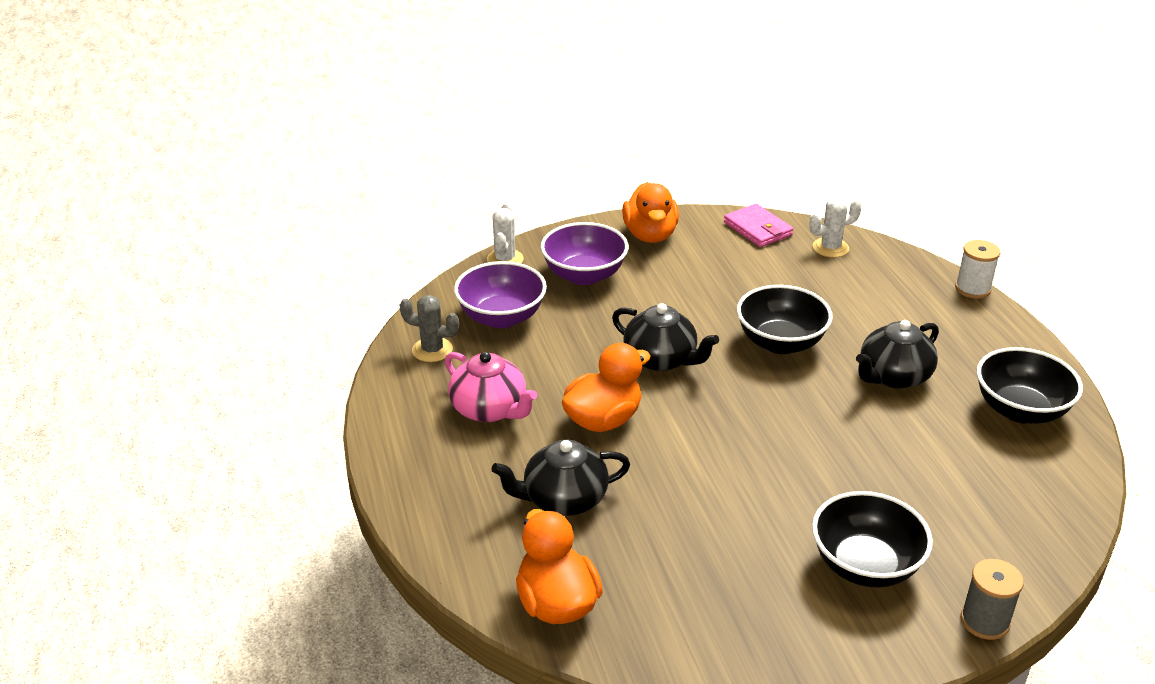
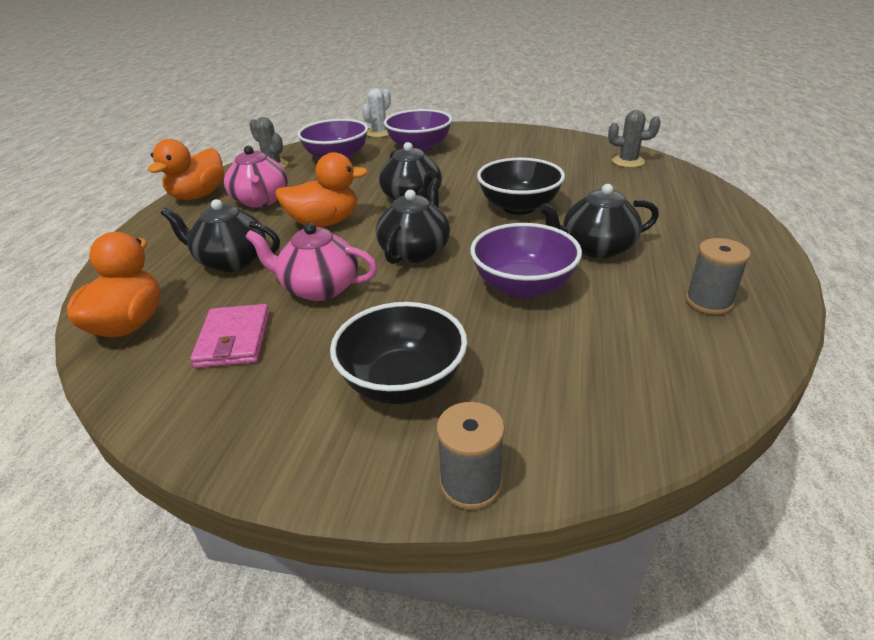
camera: 30 degrees right, 0 degrees up
(650, 235) = (492, 135): orange duck -> orange duck (198, 195)
(693, 501) = (319, 288): none -> pink teapot
(737, 429) = (415, 251): none -> black teapot
(758, 229) = (578, 143): pink wallet -> pink wallet (234, 339)
(830, 248) = (628, 161): white cactus -> grey cactus
(870, 440) = (523, 286): none -> purple bowl
(972, 289) = (740, 206): white spool -> none
(1020, 410) = (708, 302): black bowl -> grey spool

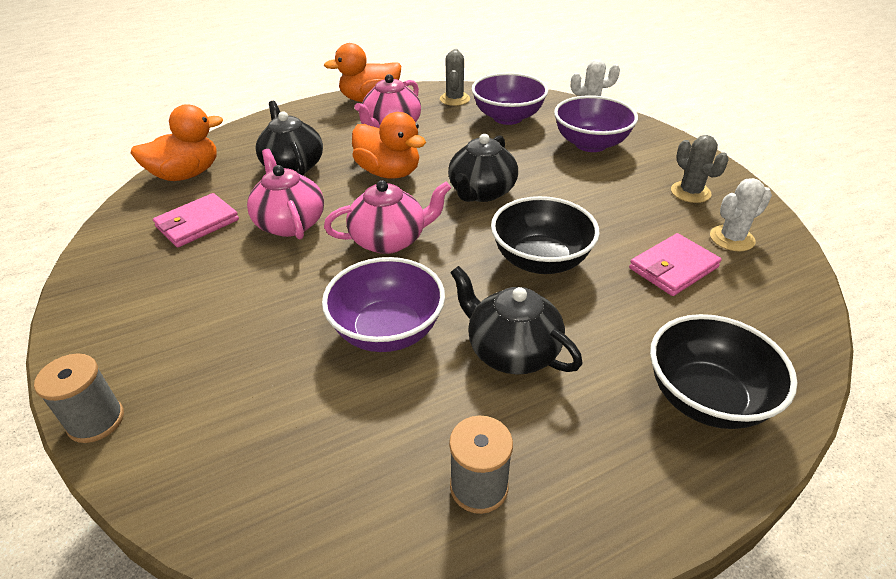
camera: 50 degrees right, 5 degrees up
(403, 382) = (195, 328): black bowl -> black bowl (706, 398)
(415, 251) = (390, 240): black teapot -> pink teapot
(573, 150) = (732, 238): none -> white cactus
(578, 174) = (673, 268): none -> pink wallet
(628, 161) = (766, 293): grey cactus -> grey cactus (690, 192)

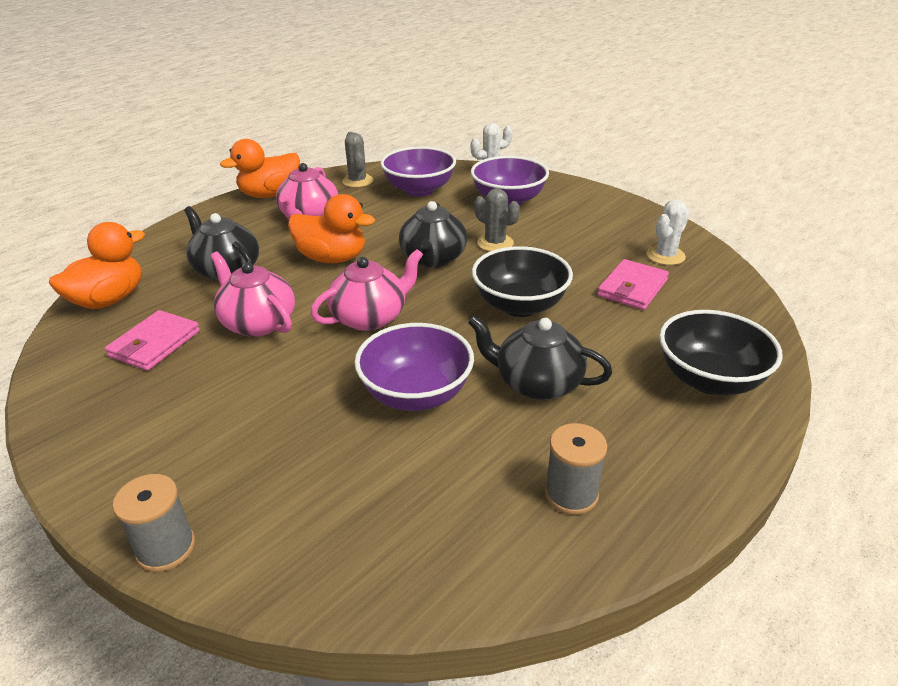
camera: 20 degrees left, 5 degrees down
(690, 192) = (614, 226): grey cactus -> grey cactus (495, 243)

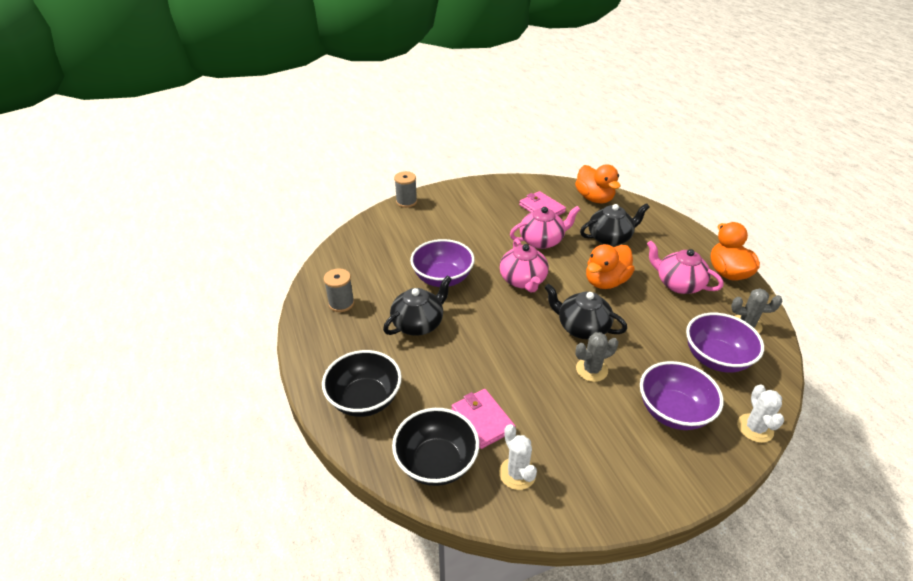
camera: 115 degrees right, 5 degrees up
(520, 305) = (497, 348): black bowl -> black bowl (436, 462)

